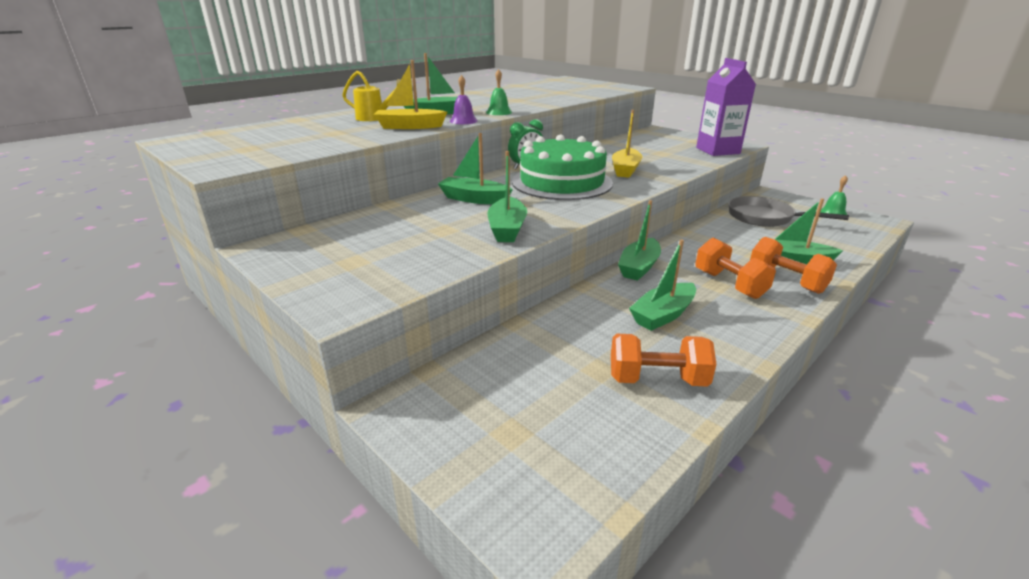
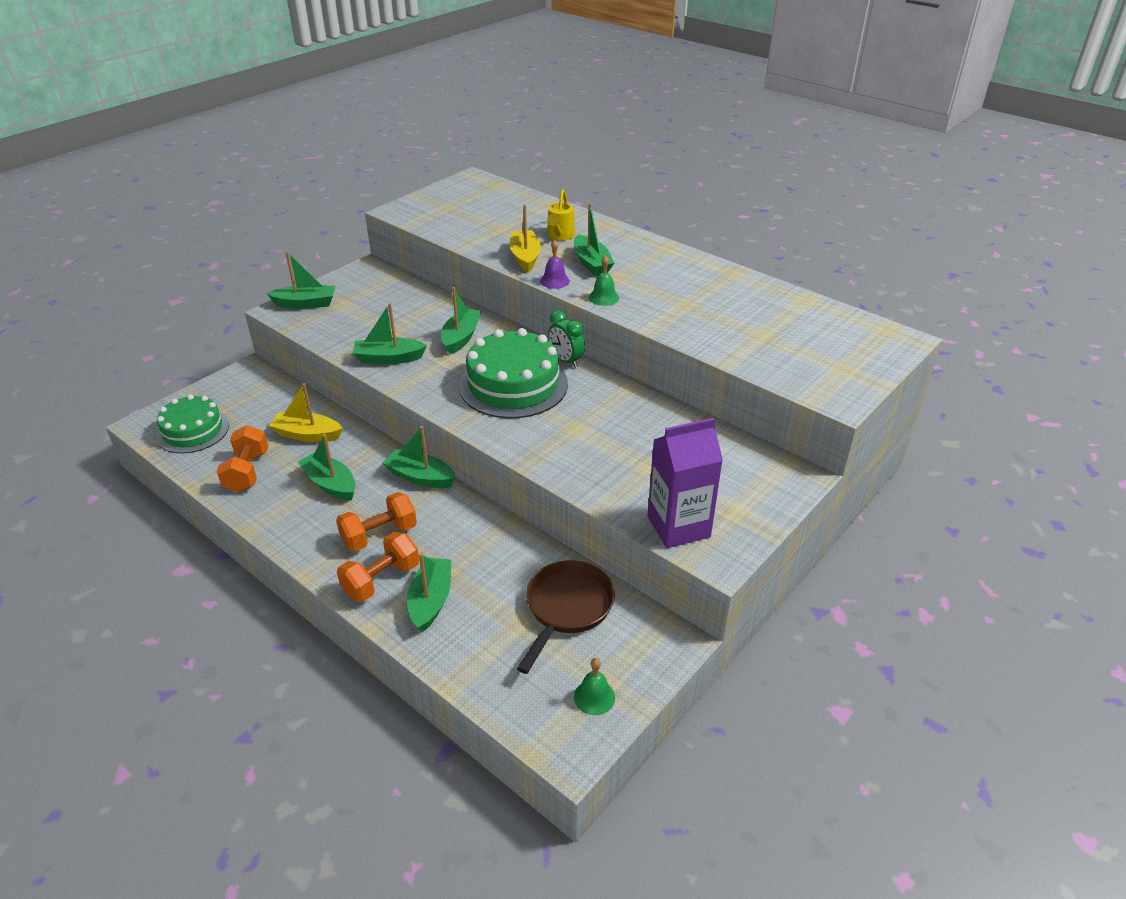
camera: 85 degrees right, 10 degrees up
(337, 286) = (306, 304): none -> green boat
(563, 455) = (193, 431): none -> green cake
(625, 170) = (565, 430): yellow boat -> yellow boat (307, 434)
(764, 218) = (567, 608): grey pan -> brown pan

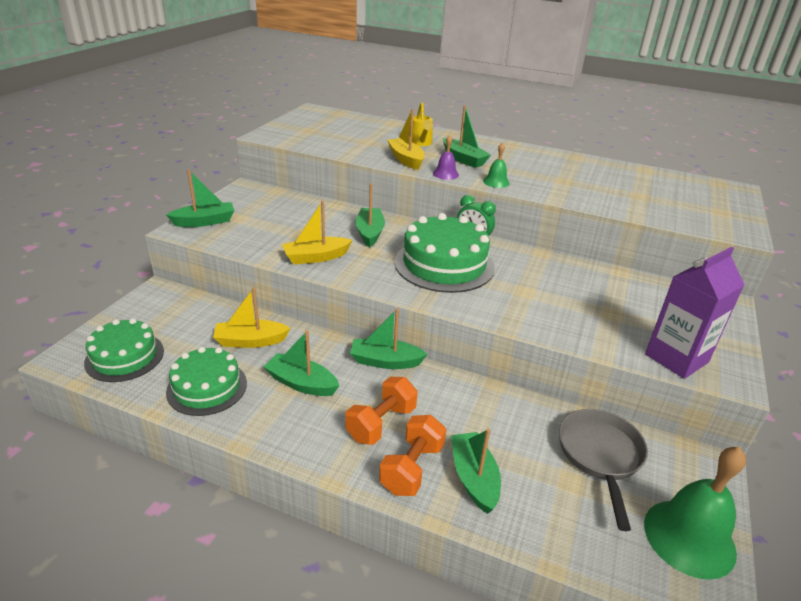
camera: 20 degrees left, 5 degrees down
(247, 472) = (207, 387): orange dumbbell -> green cake
(388, 358) = (316, 257): green boat -> yellow boat
(567, 608) = (600, 456): brown pan -> grey pan
(594, 697) = (689, 537): green bell -> green bell, size x2.08

